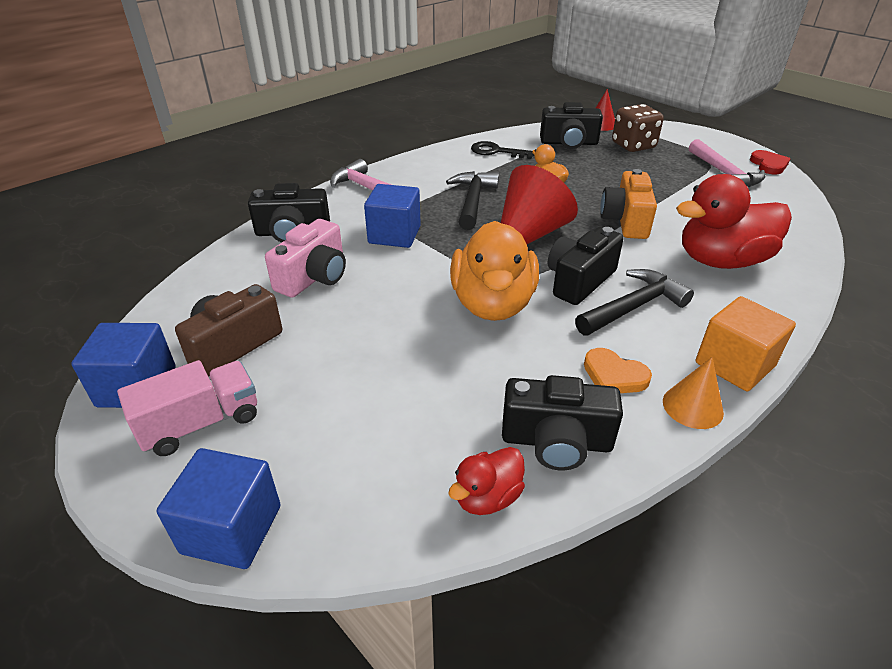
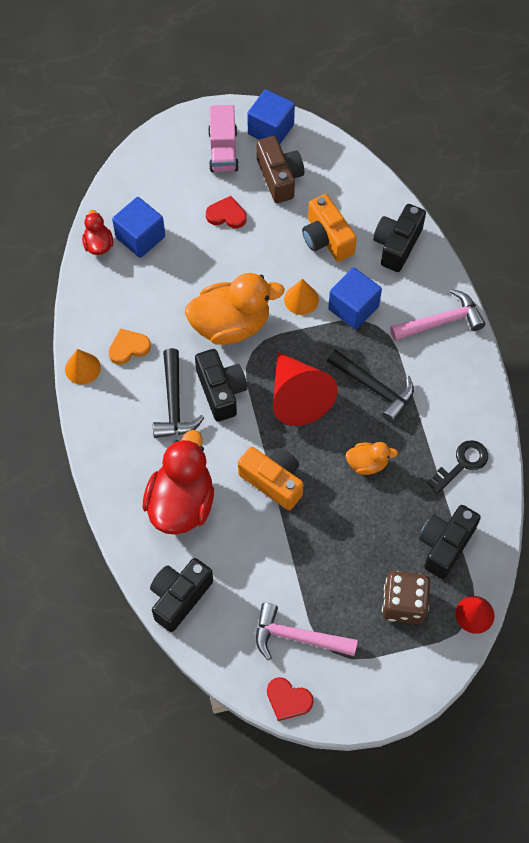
camera: 120 degrees right, 25 degrees up
(232, 529) = (150, 148): blue cube -> blue cube (140, 237)
(314, 277) = (327, 239): pink camera -> orange camera
(328, 370) = (226, 215): none -> red heart
(413, 268) = (301, 299): none -> orange cone
(492, 304) = (231, 325): orange duck -> orange duck turned 135 degrees clockwise
(556, 441) = (107, 290): black camera -> black camera (179, 597)
(734, 364) = (92, 416): orange cube -> none

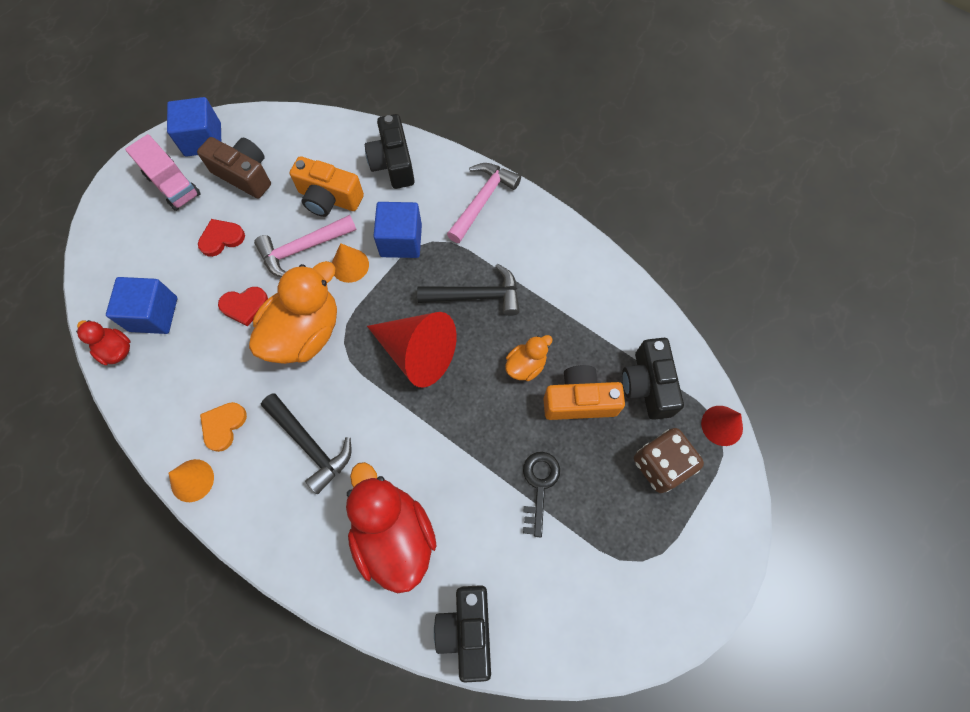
camera: 40 degrees left, 5 degrees up
(221, 391) = (345, 400): black camera -> none
(273, 481) = (460, 446): orange camera -> orange camera (579, 401)
(288, 700) = (645, 642): red heart -> red heart (244, 306)
(297, 637) = (602, 574): pink hammer -> pink hammer (303, 248)
(462, 464) = (600, 305): black key -> black key (539, 486)

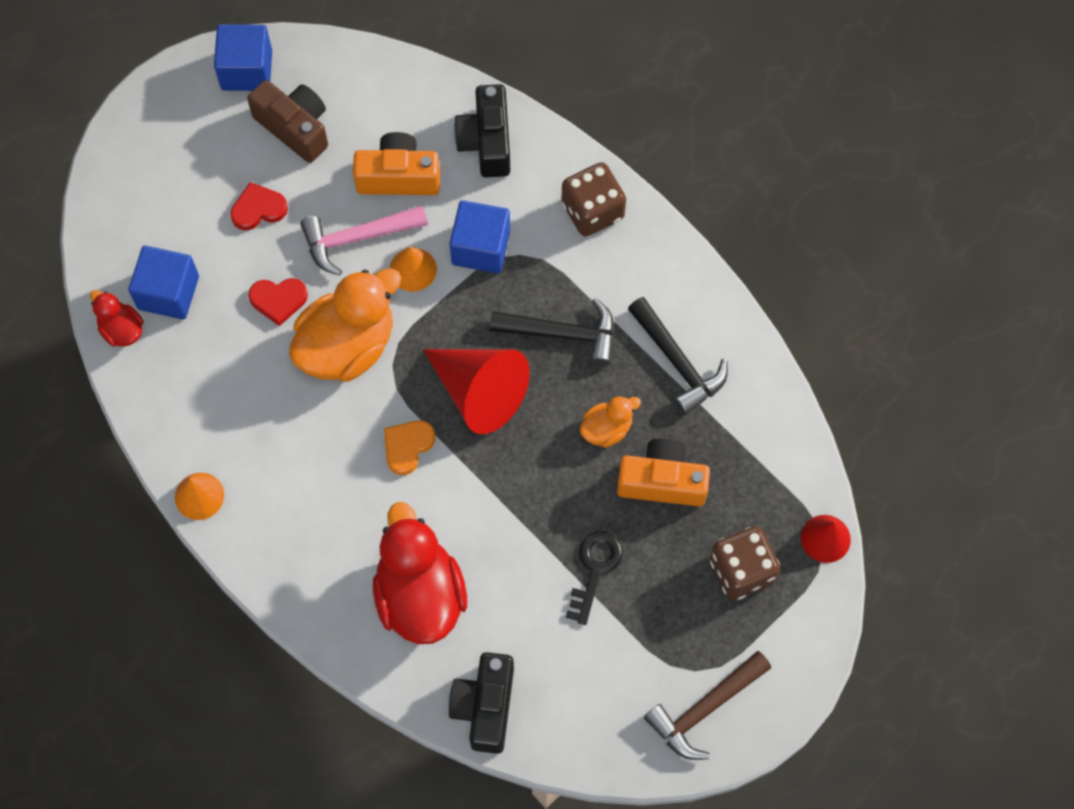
camera: 10 degrees right, 0 degrees up
(173, 185) = (204, 127): pink truck -> none
(223, 426) = (240, 440): orange heart -> orange heart (407, 446)
(310, 445) = (337, 479): black hammer -> black hammer (677, 362)
(329, 198) = (398, 177): orange camera -> orange camera turned 150 degrees clockwise
(482, 201) = (592, 211): pink hammer -> brown dice
(647, 385) = (748, 477): black camera -> none
(658, 595) = (705, 709): none -> brown hammer

